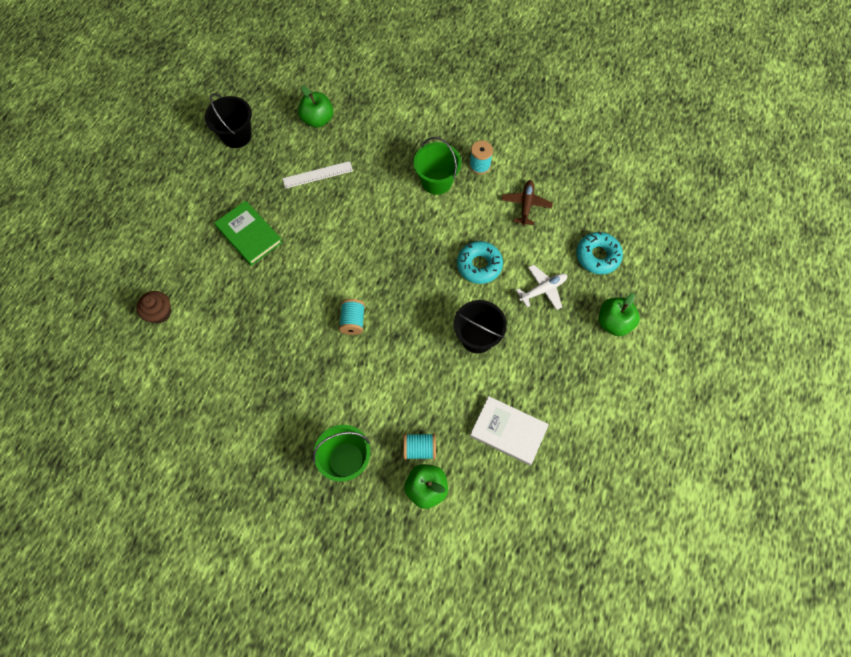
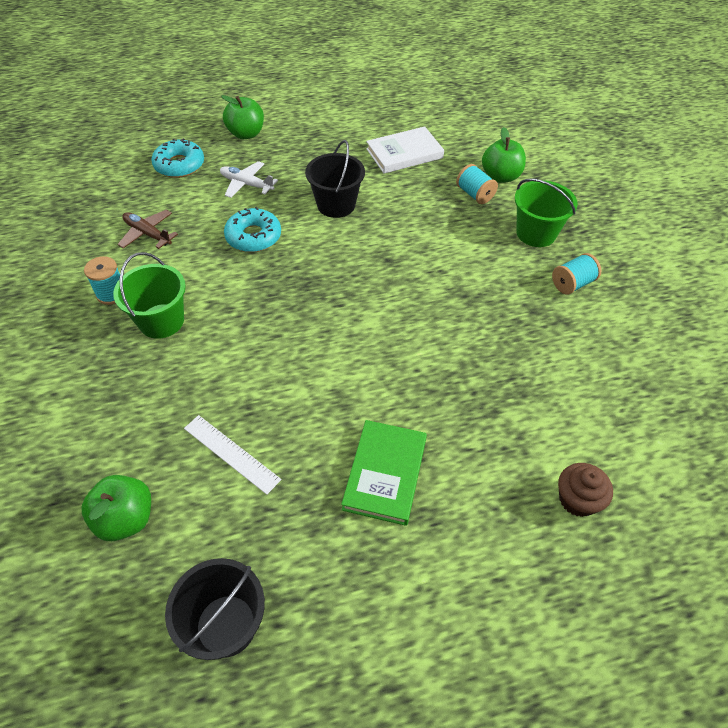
camera: 125 degrees left, 15 degrees down
(353, 321) = (404, 300): turquoise spool -> turquoise spool (572, 284)
(508, 431) = (404, 153): white book -> white book turned 75 degrees clockwise
(526, 205) = (147, 234): brown plane -> brown plane turned 60 degrees clockwise

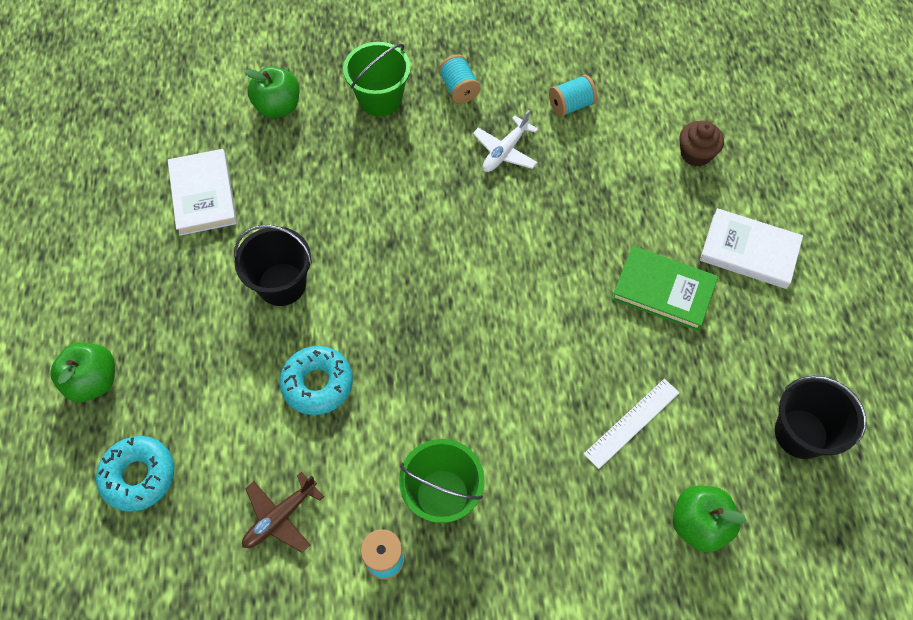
camera: 80 degrees left, 10 degrees up
(246, 184) = (210, 387): white plane -> white plane (505, 151)
(457, 563) = (749, 251): none -> white book
(474, 194) = (302, 139): turquoise spool -> turquoise spool (571, 105)

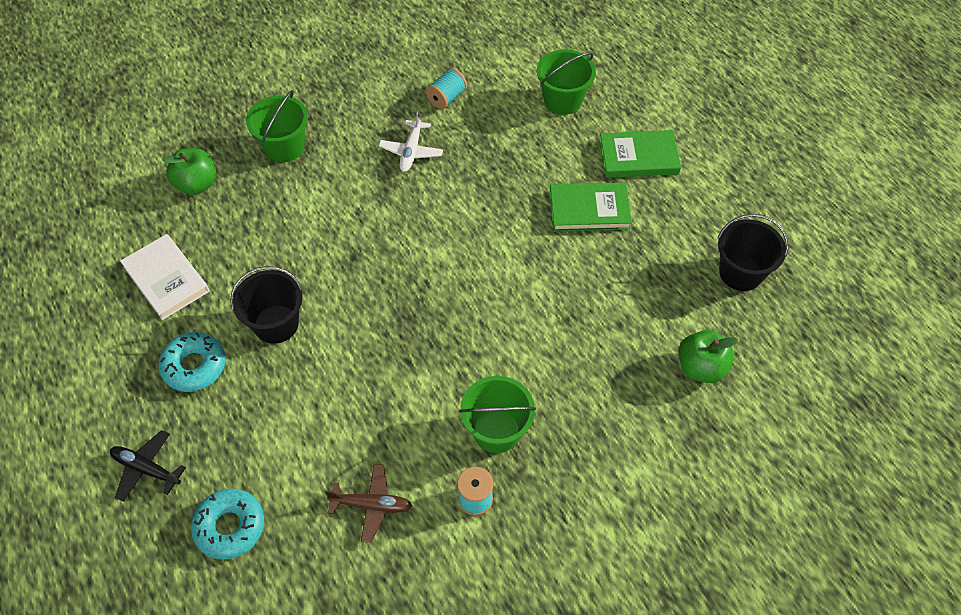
camera: 25 degrees left, 5 degrees down
(93, 381) = (146, 469): green apple -> black plane
(280, 517) = (372, 505): brown plane -> brown plane turned 105 degrees counterclockwise
(317, 384) = (348, 389): turquoise donut -> turquoise donut (194, 366)
(459, 89) = (348, 116): turquoise spool -> none
(632, 423) = (615, 315): white ruler -> none
(696, 154) = (563, 100): brown cupcake -> green bucket
(749, 251) = (638, 157): white book -> green book

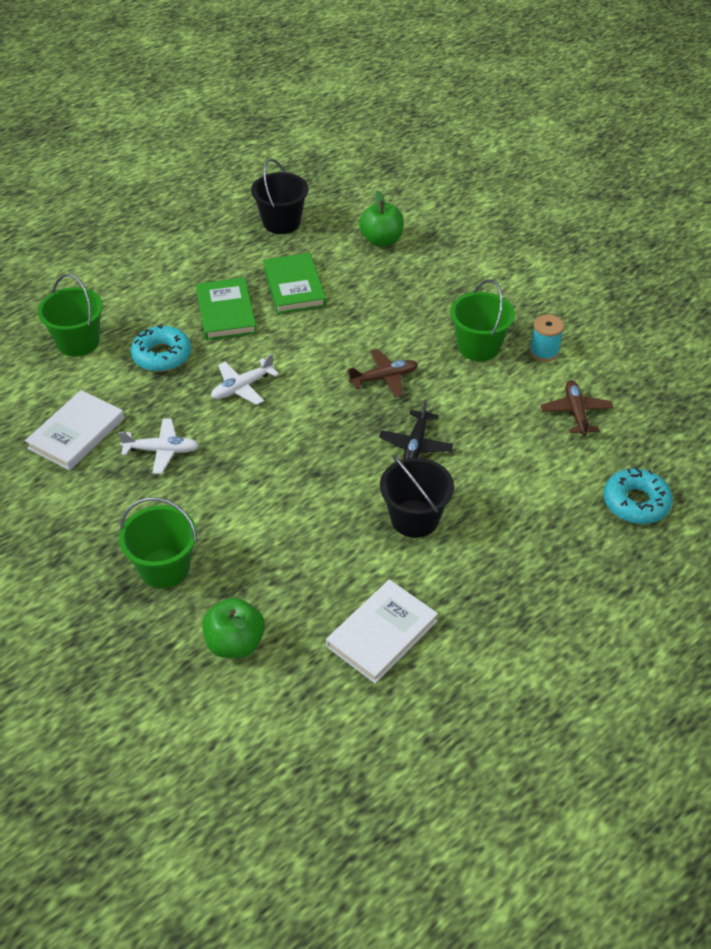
camera: 100 degrees left, 10 degrees down
(146, 469) = (608, 583): black plane -> black plane (416, 445)
(194, 366) = (484, 575): turquoise donut -> turquoise donut (162, 355)
(446, 98) = (76, 433): turquoise spool -> white book
(465, 331) = (384, 378): none -> brown plane
(477, 213) = (242, 387): none -> white plane
(638, 157) = (155, 285): green book -> green book (294, 287)

